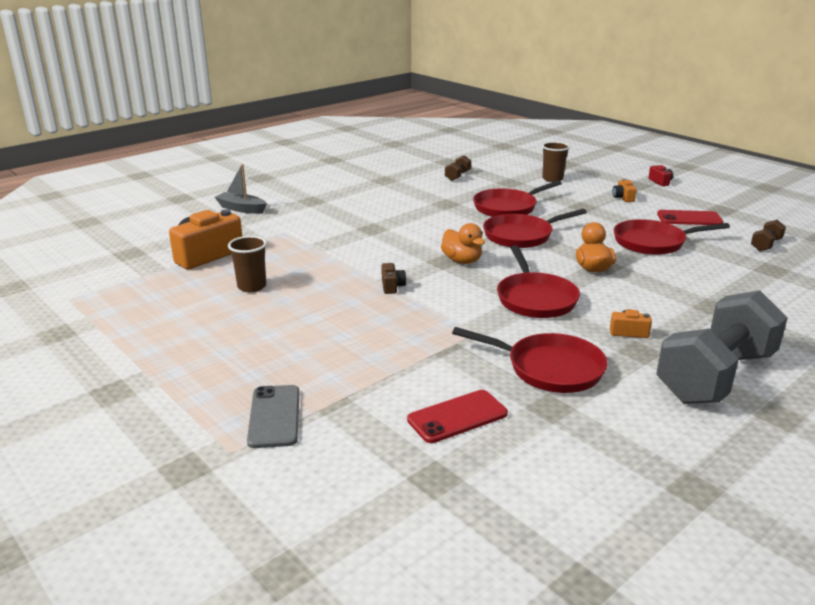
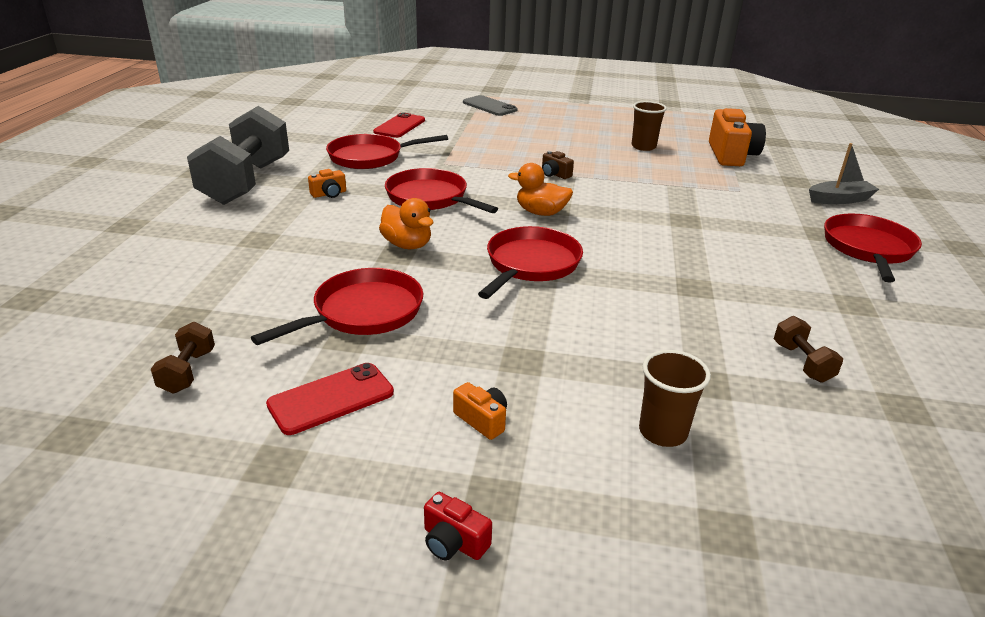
camera: 140 degrees right, 5 degrees up
(508, 207) = (614, 311): red pan -> red pan (868, 249)

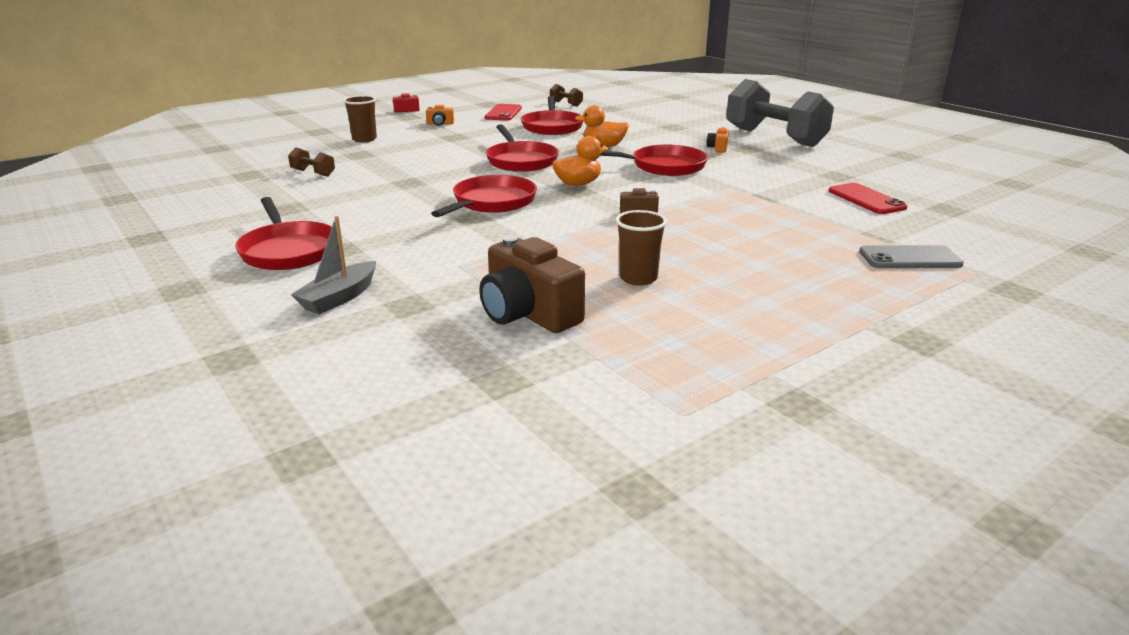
camera: 135 degrees right, 5 degrees down
(370, 157) = (782, 171): red pan -> red pan (491, 203)
(731, 155) = (528, 314): orange camera -> brown camera

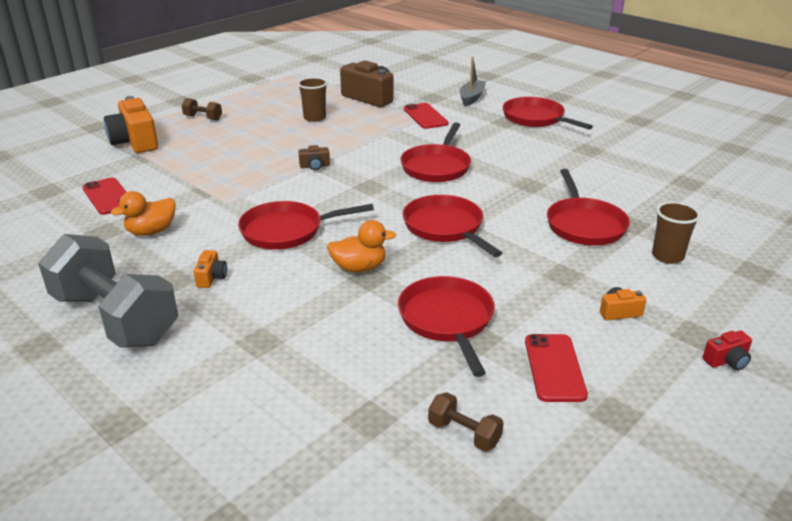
camera: 170 degrees right, 5 degrees up
(313, 173) = (632, 189): brown dumbbell -> brown dumbbell (203, 118)
(399, 156) = (584, 224): none -> red pan
(454, 267) = (425, 116): none -> red phone
(578, 184) = (372, 195): orange duck -> orange duck (151, 231)
(910, 258) = (135, 142): grey phone -> orange camera

